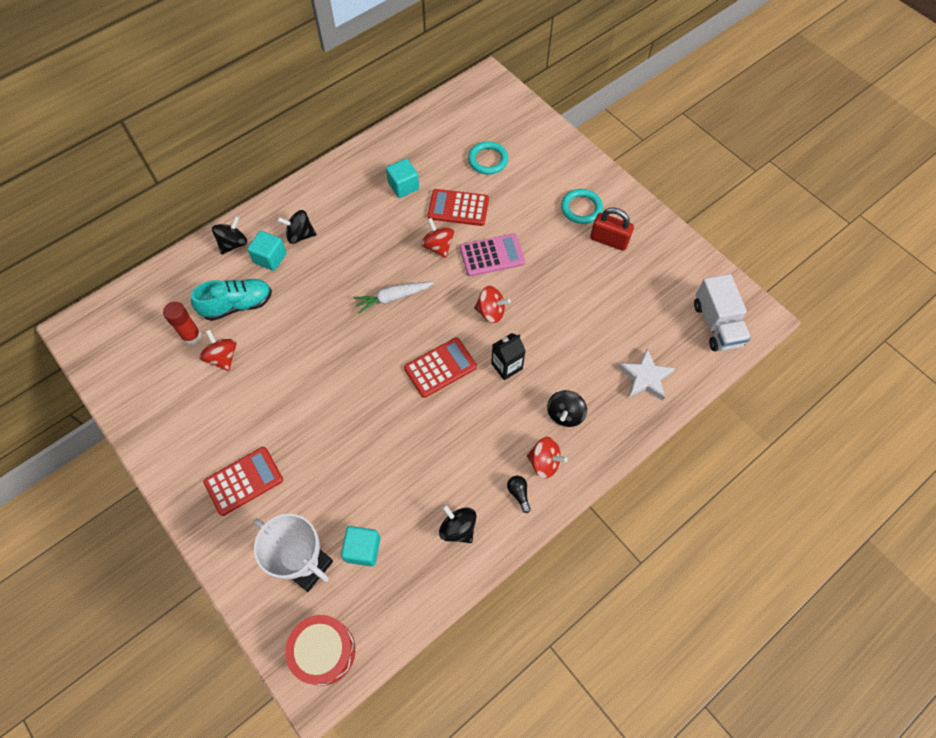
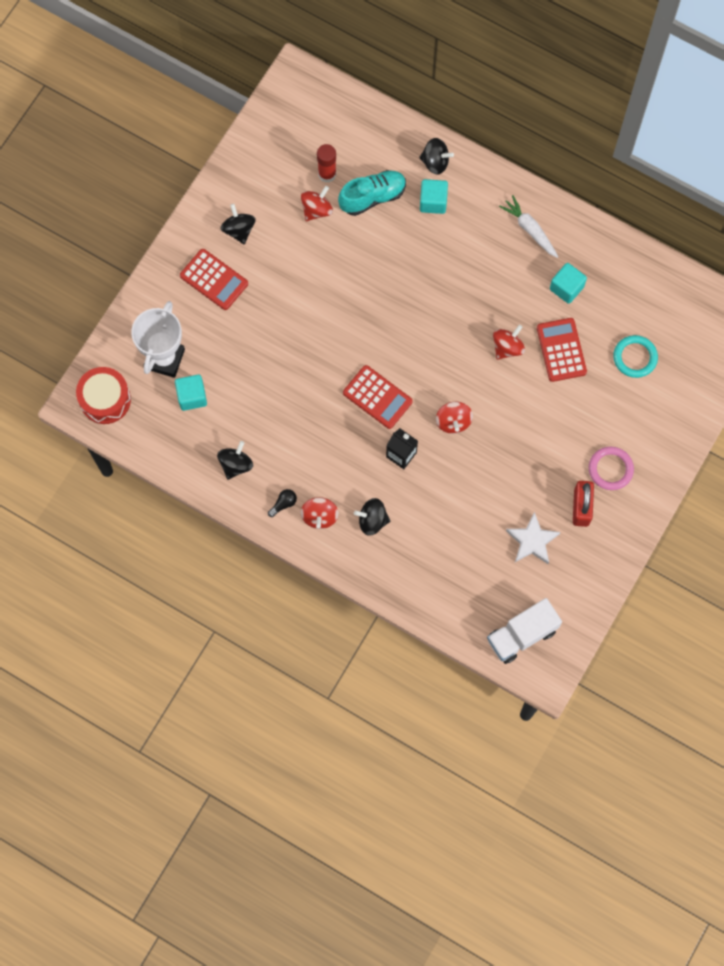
camera: 70 degrees right, 10 degrees up
(237, 305) = (372, 197): turquoise shoe -> turquoise shoe turned 75 degrees counterclockwise
(300, 235) = (469, 217): black spinning top -> black spinning top (239, 230)
(393, 298) = (433, 328): white carrot -> white carrot (530, 229)
(492, 255) = (517, 401): pink calculator -> none
(581, 208) = (610, 469): turquoise ring -> pink ring
(645, 377) = (437, 581): white star -> white star (532, 541)

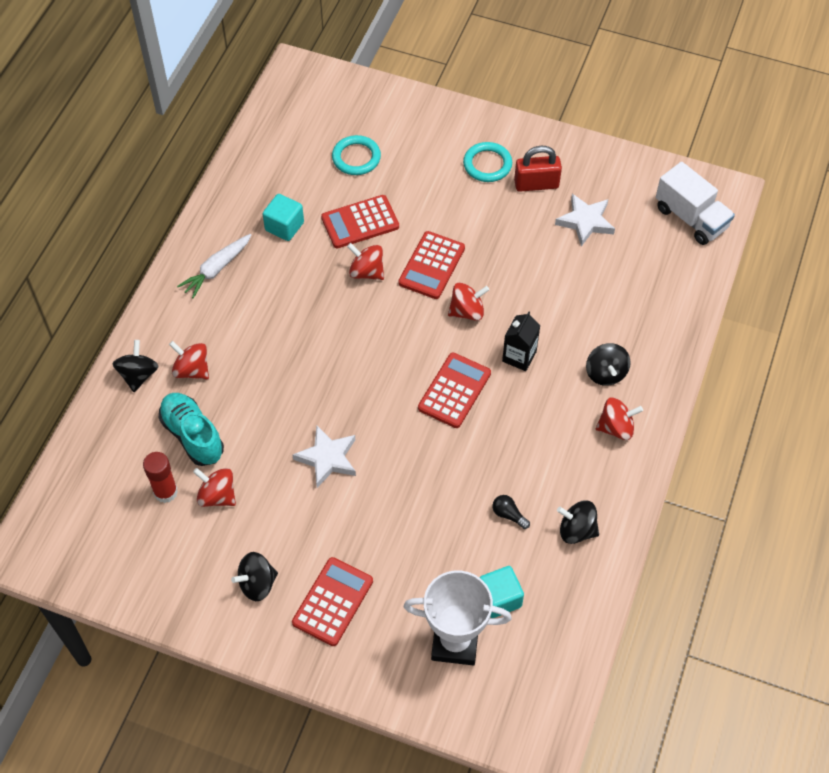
camera: 100 degrees left, 15 degrees down
(105, 399) = (528, 708): red drum -> none
(283, 504) = (612, 468): black light bulb -> black light bulb (508, 515)
(334, 292) = (327, 458): none -> white star
(433, 202) = (192, 370): turquoise cube -> red spinning top
(505, 401) = (431, 265): none -> red calculator
(610, 469) = (487, 164): pink ring -> turquoise ring

